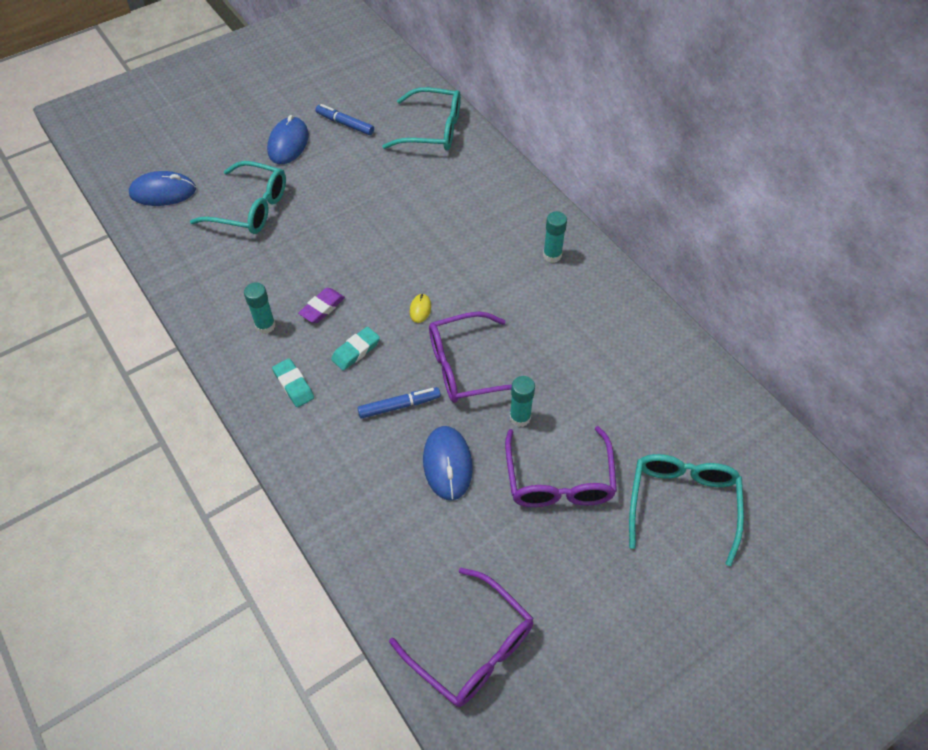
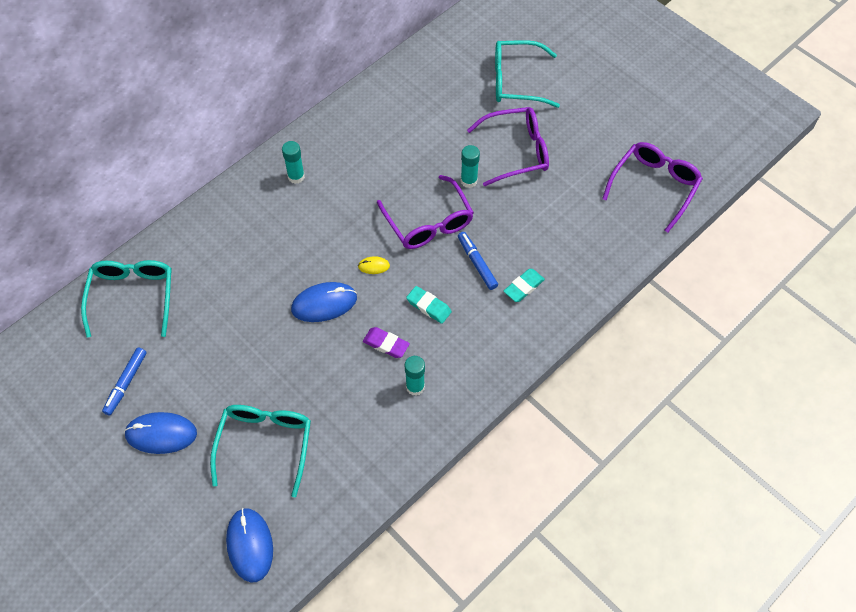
camera: 100 degrees left, 5 degrees up
(293, 385) = (474, 346): turquoise eraser -> turquoise eraser (523, 287)
(447, 464) = (521, 222): blue mouse -> blue mouse (324, 304)

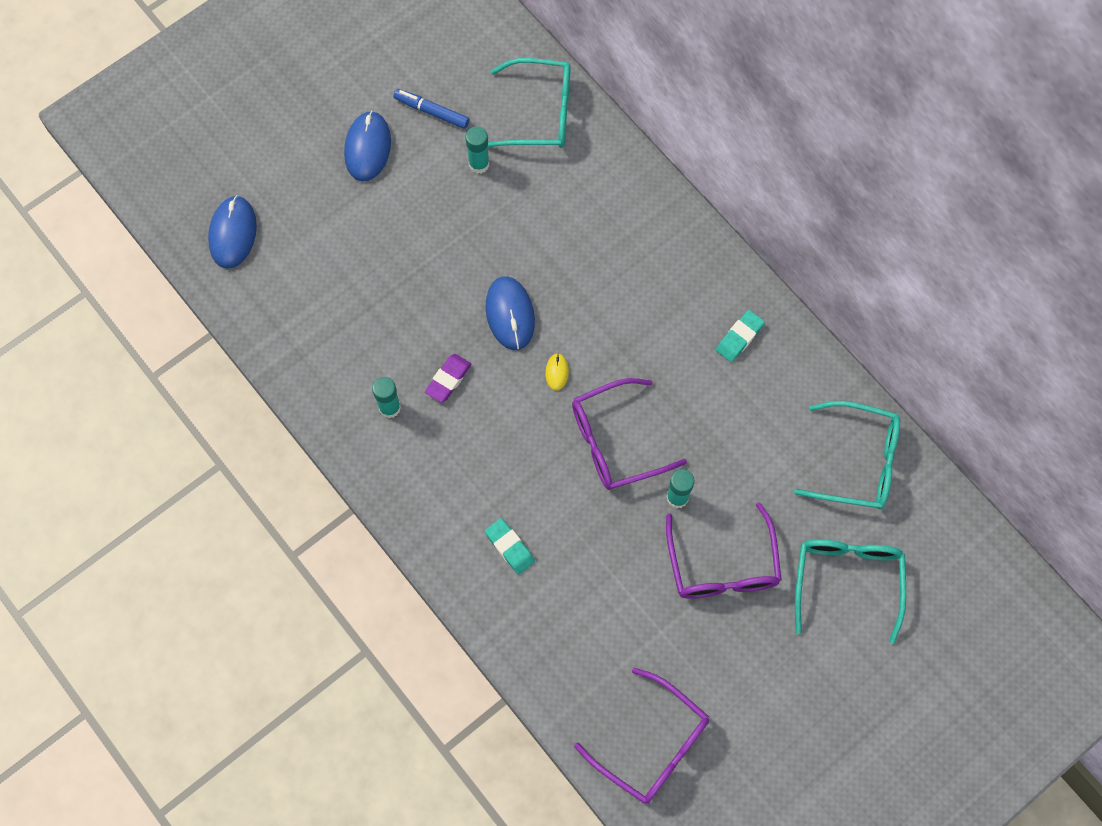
camera: 95 degrees right, 10 degrees up
(250, 545) = (233, 233): blue mouse -> blue mouse turned 75 degrees counterclockwise
(265, 444) = (341, 248): turquoise glasses -> turquoise glasses (858, 462)
(296, 177) = (697, 288): turquoise glue stick -> turquoise glue stick (479, 164)
(428, 306) = (494, 431): turquoise eraser -> turquoise eraser (739, 337)
(477, 263) = (549, 494): blue marker -> none

